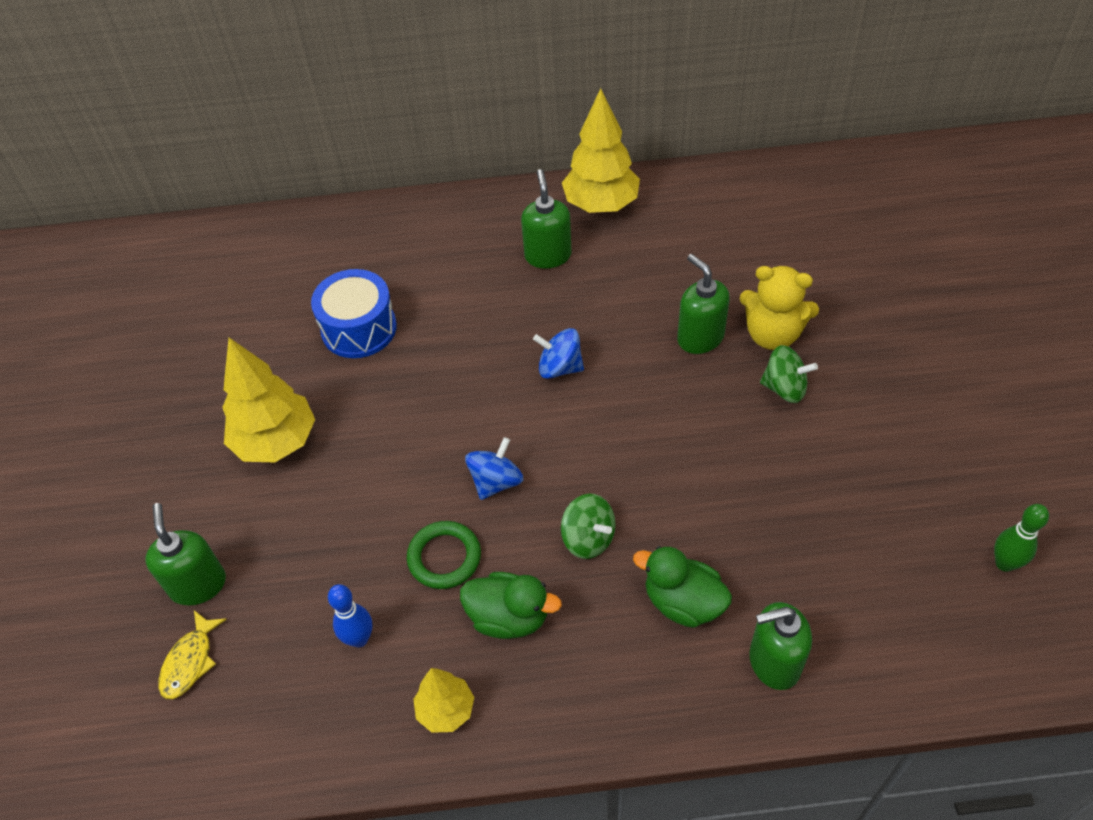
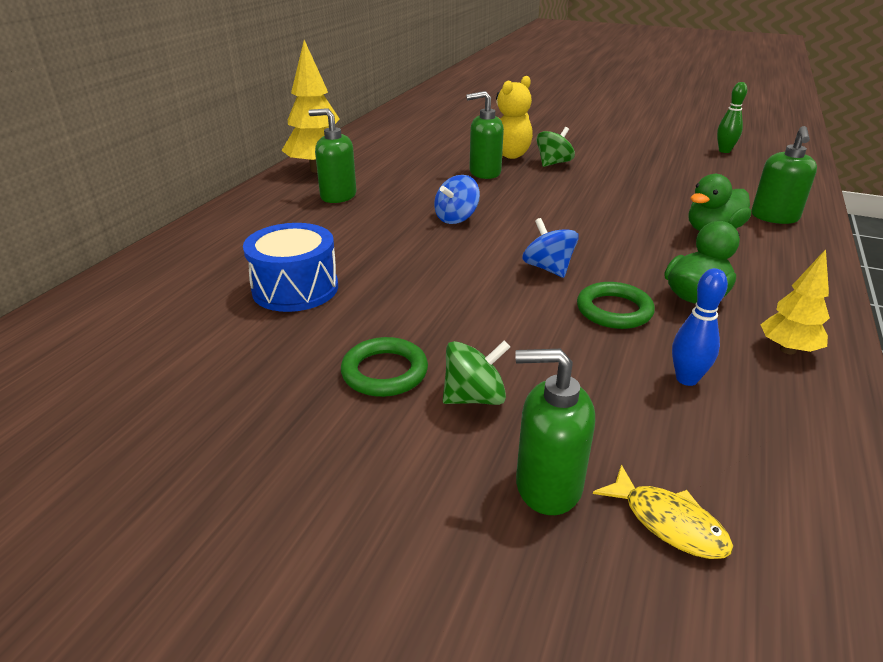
camera: 65 degrees left, 20 degrees down
(276, 442) = (384, 372): yellow tree -> green ring
(588, 538) = (634, 247): green spinning top -> green spinning top (474, 397)

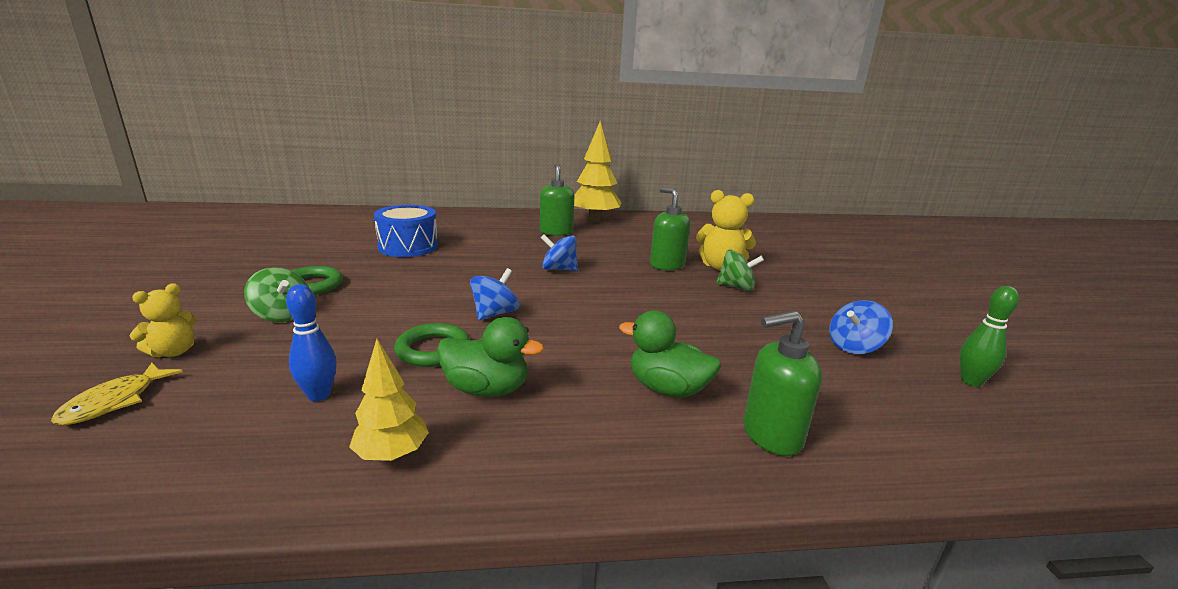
camera: 60 degrees right, 10 degrees down
(547, 485) = (173, 352): green soap dispenser -> yellow teddy bear
(671, 162) = (854, 347): none -> blue spinning top

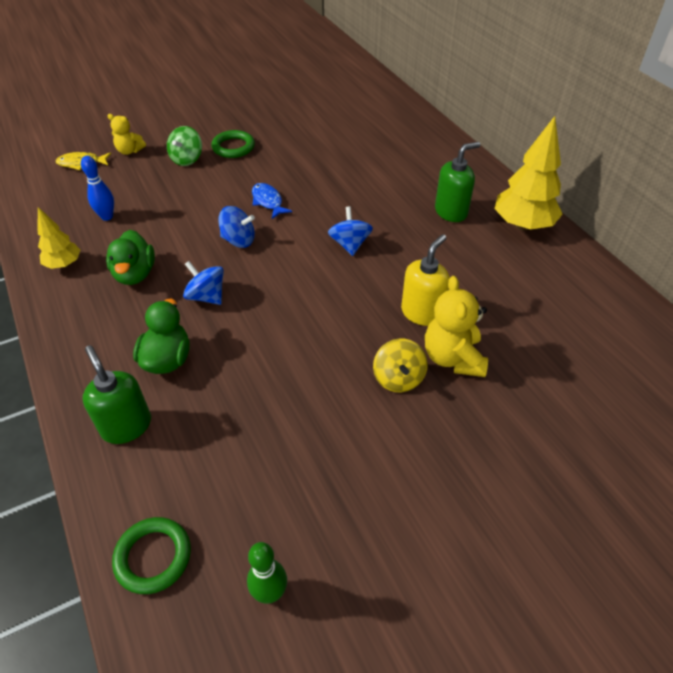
camera: 70 degrees right, 25 degrees up
(408, 247) = (334, 151): blue drum -> none
(433, 350) = (172, 234): green ring -> green ring (153, 557)
(446, 288) = (268, 201): none -> blue fish
(667, 265) = (422, 313): green soap dispenser -> yellow soap dispenser
(736, 287) = (398, 378): green spinning top -> yellow spinning top
(854, 347) = (301, 487): blue spinning top -> blue spinning top (206, 296)

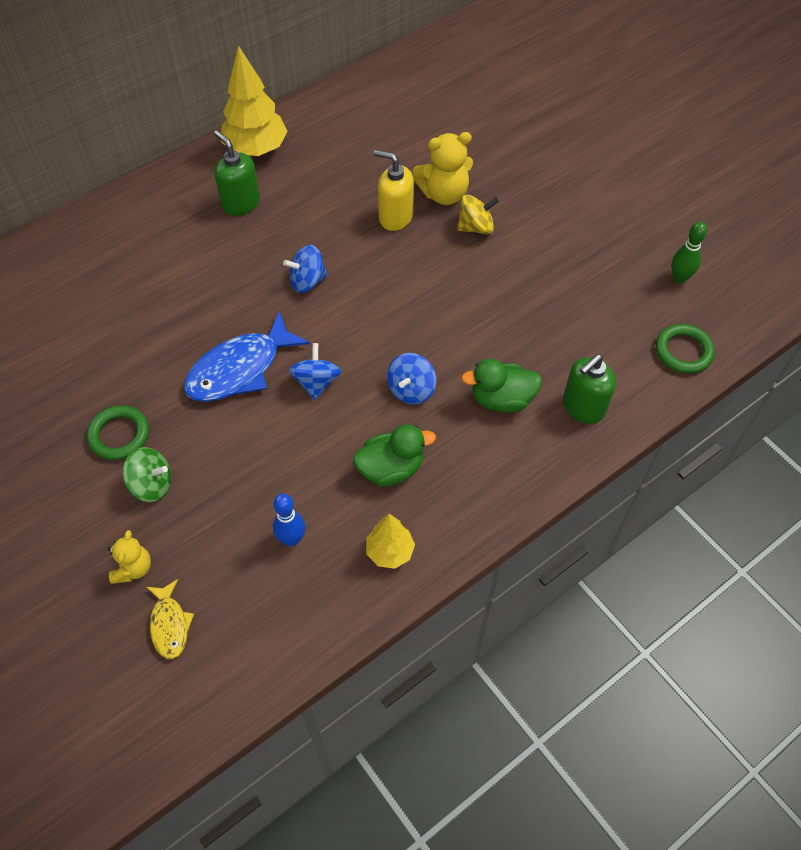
camera: 100 degrees left, 10 degrees up
(268, 201) = (240, 369): blue fish -> blue fish, size x1.87

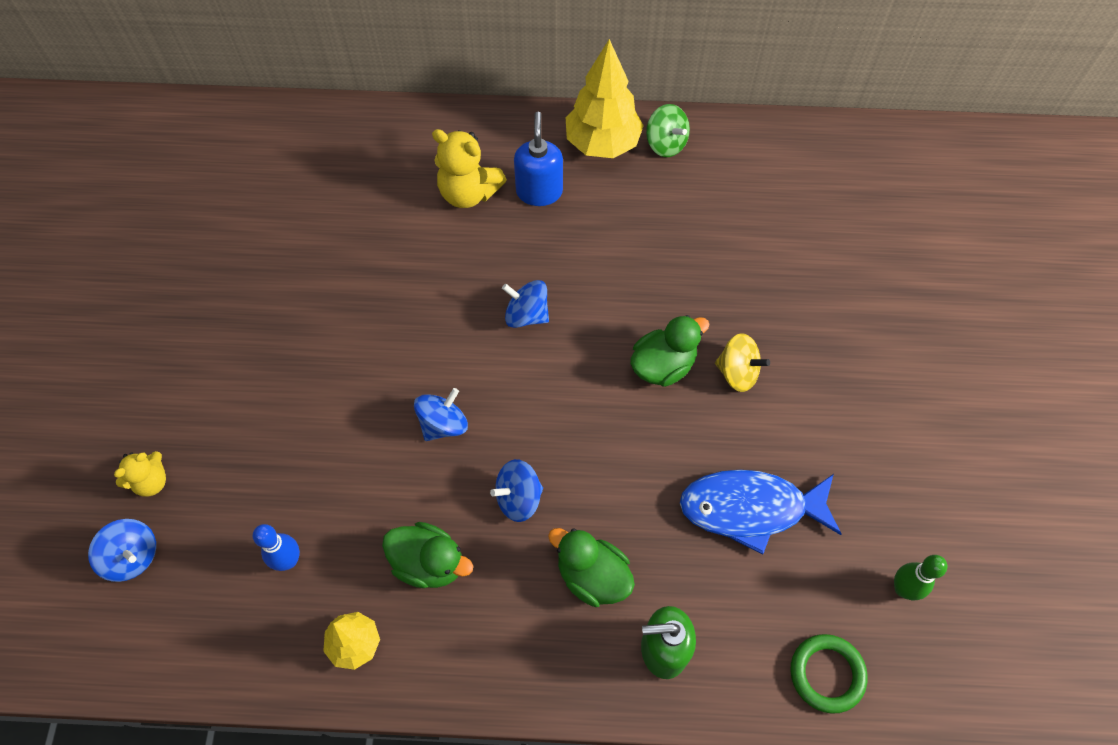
camera: 40 degrees right, 5 degrees up
(119, 435) = (245, 348): green ring -> none
(152, 484) = (230, 415): green spinning top -> green spinning top (666, 144)
(170, 624) = (132, 556): yellow fish -> blue spinning top
(240, 369) = (391, 360): blue fish -> blue fish (750, 508)
(241, 203) = (539, 191): green soap dispenser -> blue soap dispenser
(395, 217) = (668, 305): yellow soap dispenser -> none
(426, 253) = (663, 365): none -> green duck
(444, 194) = (739, 313): yellow teddy bear -> yellow teddy bear (468, 193)

